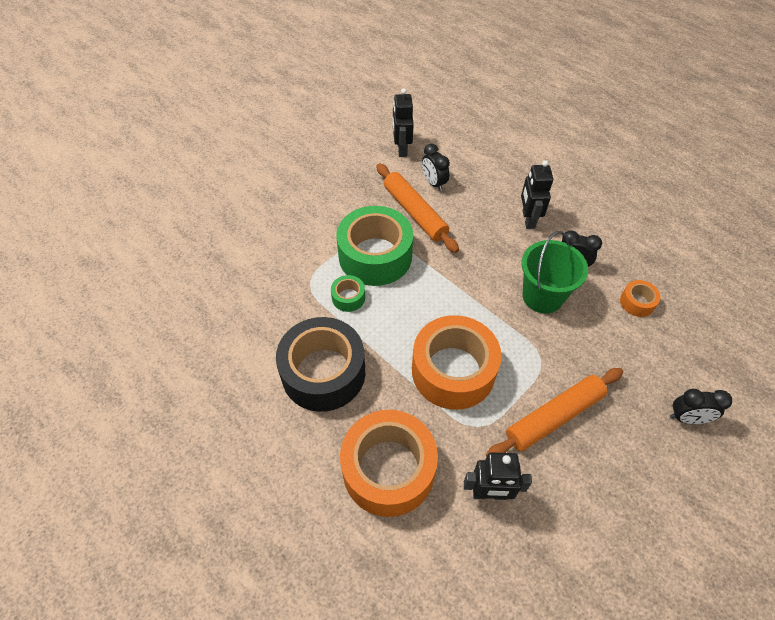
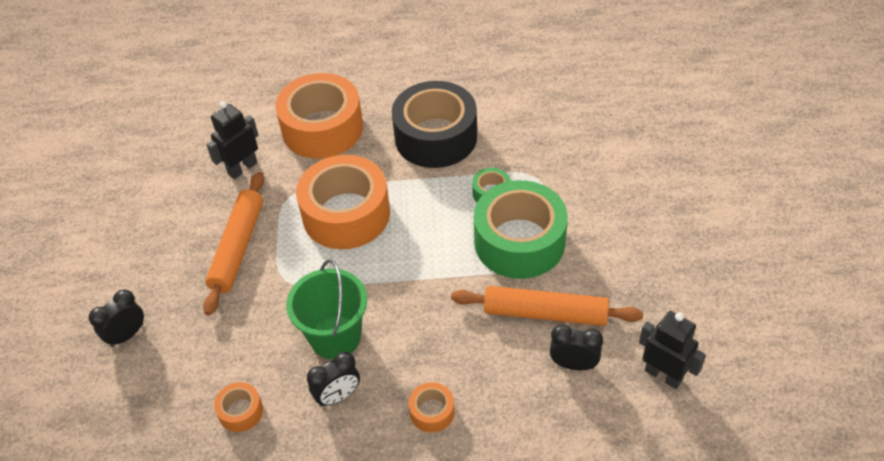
camera: 135 degrees right, 5 degrees down
(528, 219) = (432, 412): black robot -> orange tape

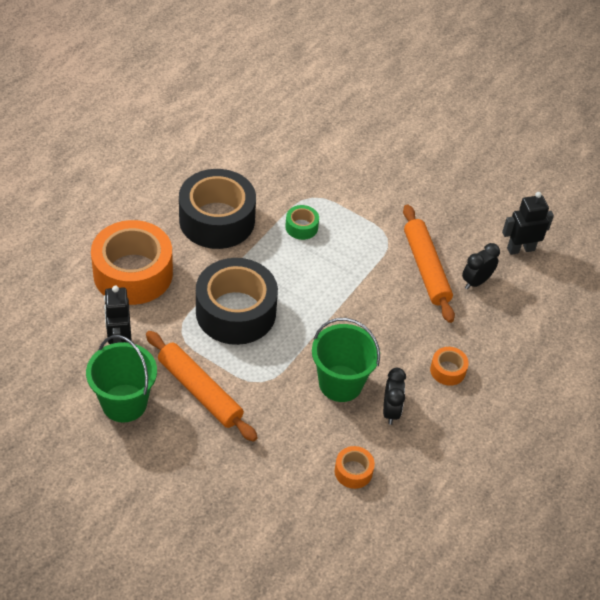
camera: 60 degrees left, 0 degrees up
(127, 335) = (216, 504): black clock -> none
(184, 211) = (124, 403): none -> green bucket
(346, 214) = (236, 312): orange tape -> black tape
(519, 241) = (357, 241): green tape -> none
(545, 313) = (426, 268): orange rolling pin -> orange rolling pin turned 60 degrees counterclockwise

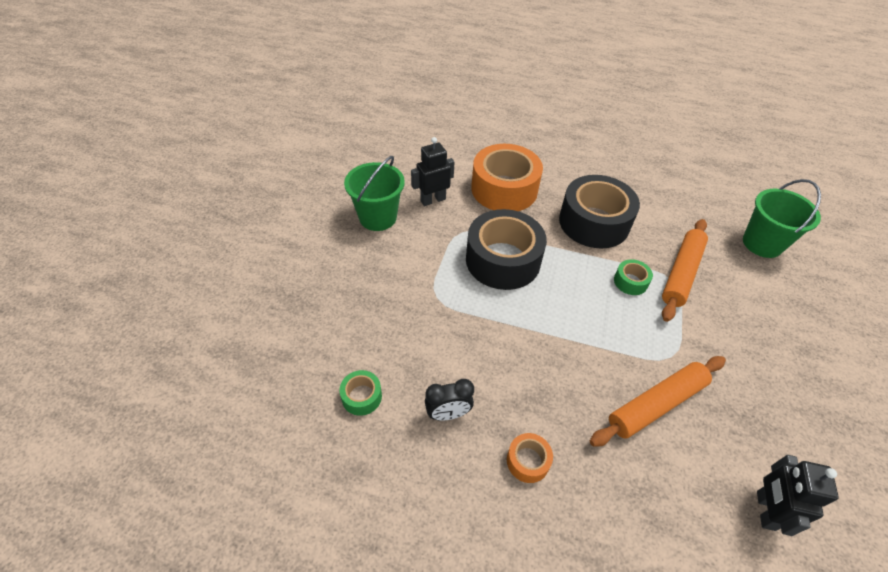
camera: 75 degrees right, 0 degrees up
(200, 391) = (408, 259): orange rolling pin -> orange rolling pin (681, 273)
(340, 383) = (462, 359): green bucket -> green bucket (762, 243)
(353, 471) = (361, 396): orange tape -> green tape
(476, 282) = (674, 465): black clock -> none
(520, 249) = (765, 510): black robot -> black robot turned 135 degrees counterclockwise

